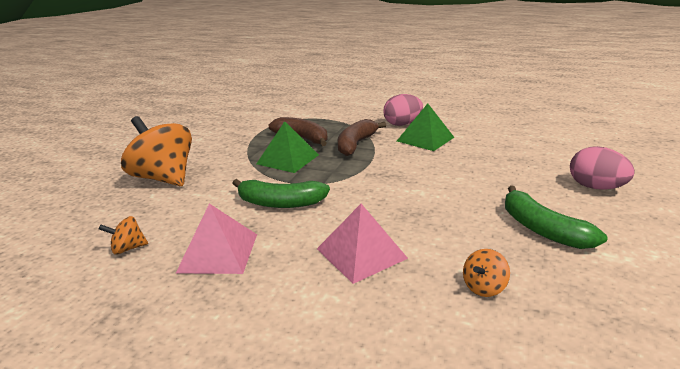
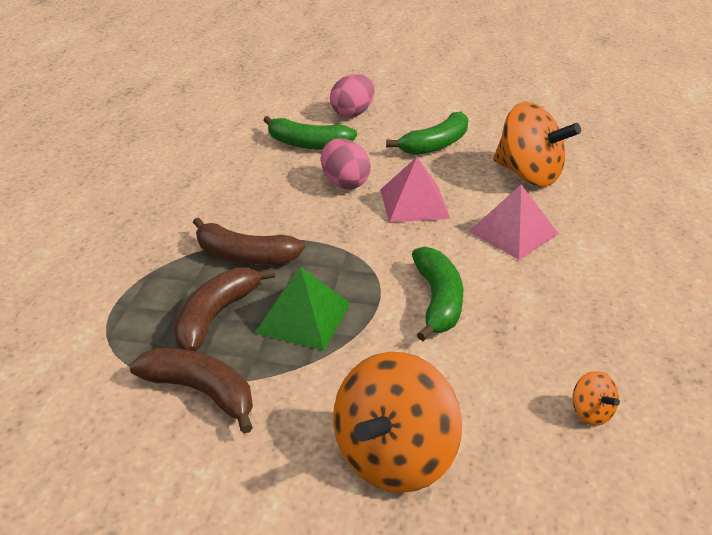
camera: 100 degrees left, 10 degrees up
(218, 252) = (558, 327): pink pyramid -> pink pyramid (414, 203)
(247, 137) = (201, 392): none -> brown banana
(402, 124) = (164, 218): pink egg -> pink egg (345, 183)
(425, 139) = (228, 198): green pyramid -> none
(483, 287) = (528, 175): orange spinning top -> orange spinning top, size x2.35
(516, 165) = (308, 144): none -> green banana

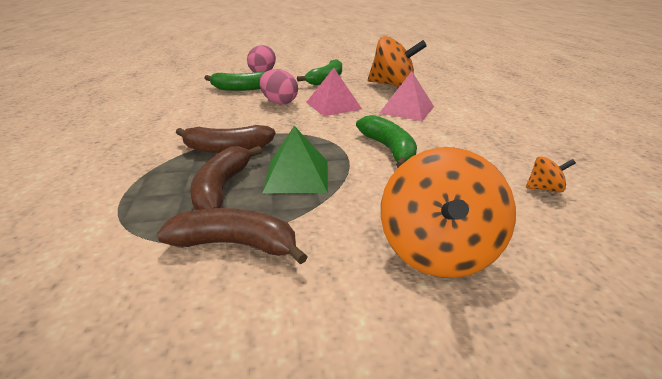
camera: 20 degrees left, 5 degrees down
(591, 412) = (544, 188): orange spinning top -> orange spinning top turned 45 degrees counterclockwise

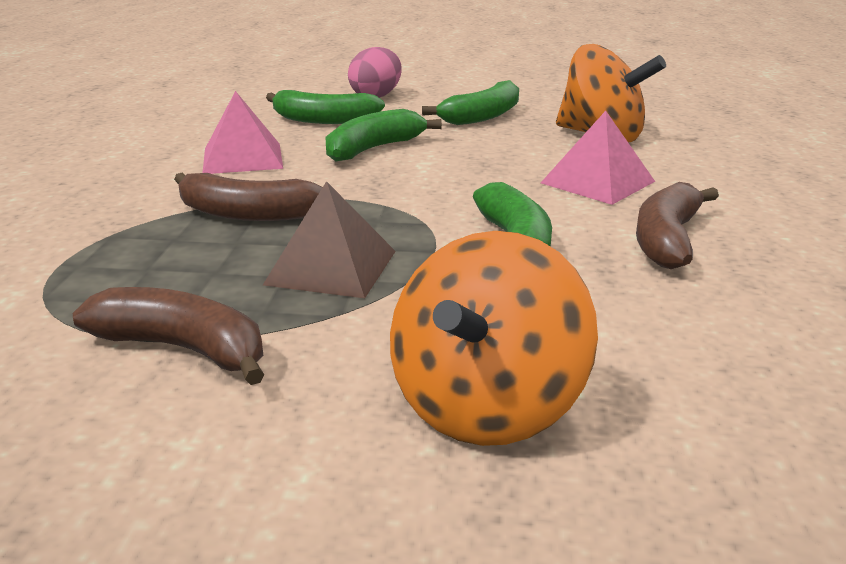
camera: 15 degrees right, 5 degrees down
(222, 188) = (206, 270): brown banana -> brown banana (667, 240)
(279, 102) = (374, 149): pink egg -> green banana
(297, 176) = (331, 267): green pyramid -> brown pyramid
(333, 105) = (465, 162): pink pyramid -> pink pyramid (242, 158)
(544, 188) = (760, 344): orange spinning top -> none

